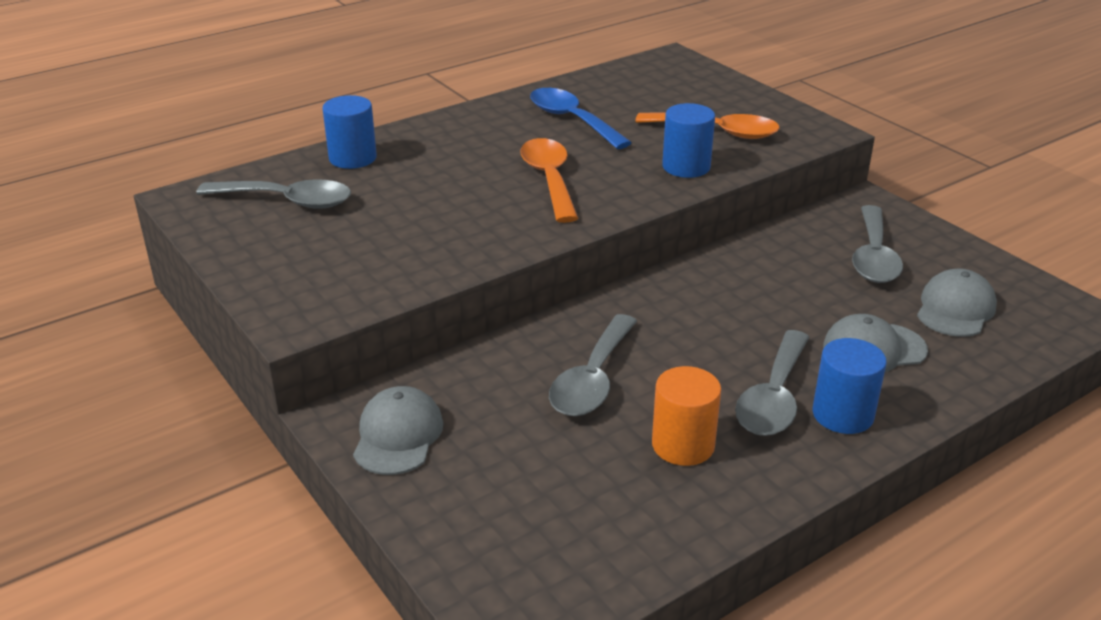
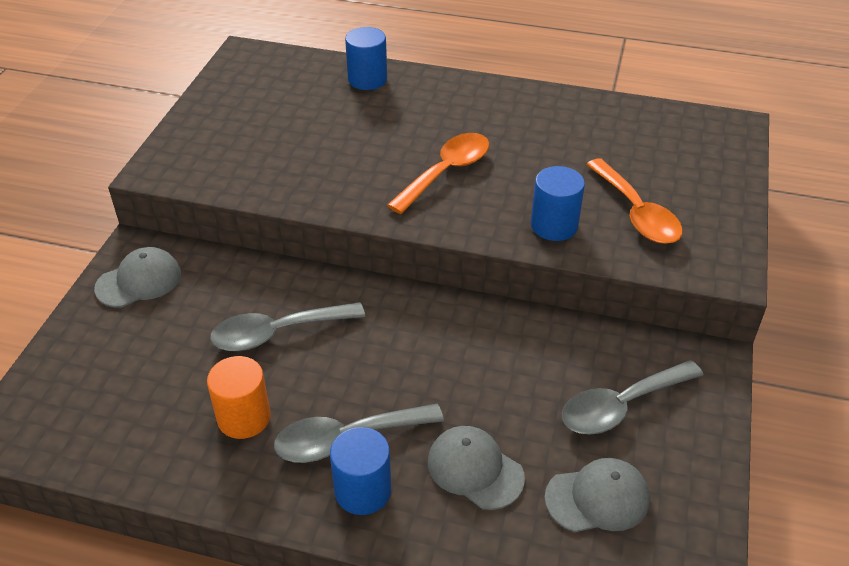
camera: 50 degrees right, 10 degrees up
(287, 201) = (284, 88): grey spoon -> none
(572, 120) = (550, 135): blue spoon -> none

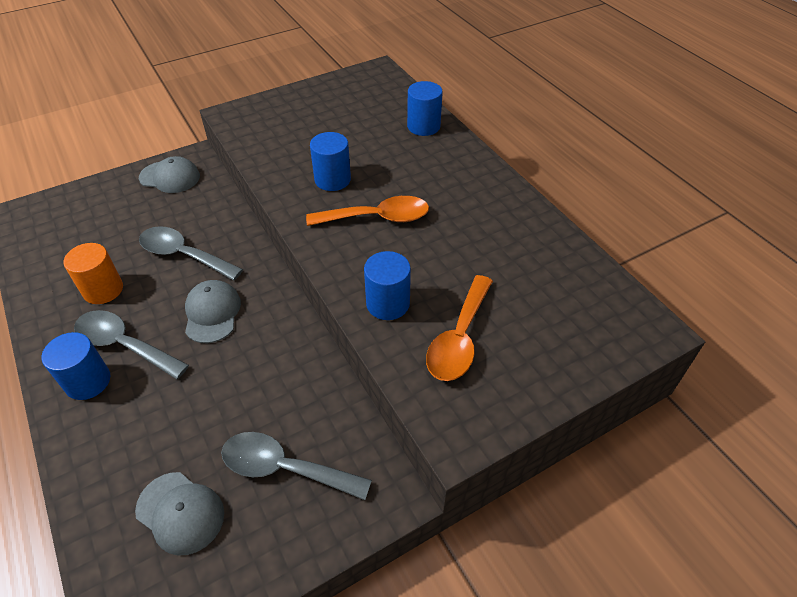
camera: 45 degrees right, 5 degrees up
(358, 167) = (332, 179): none -> blue cylinder
(475, 469) = (151, 424): grey cap -> grey cap (212, 313)

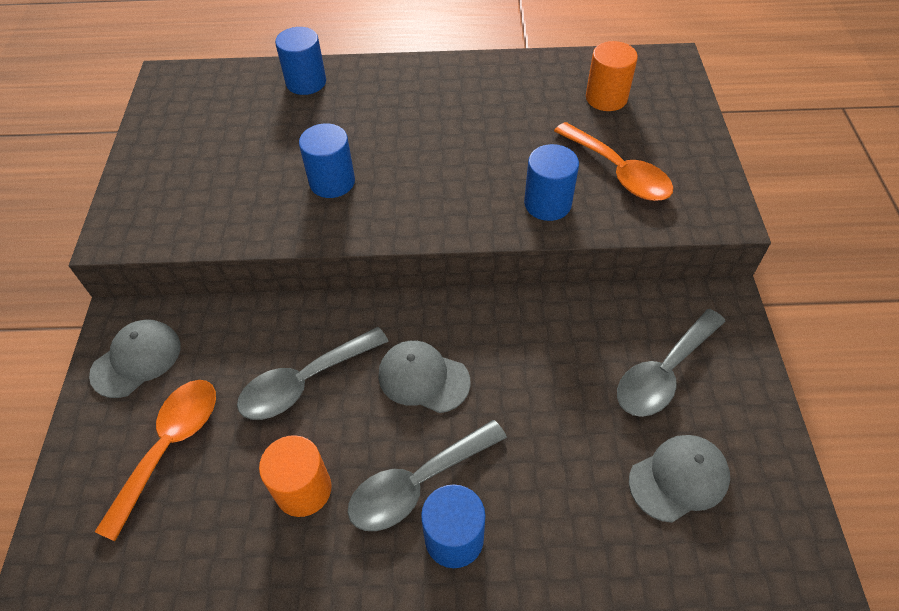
camera: 60 degrees left, 5 degrees up
(377, 218) = (422, 168): orange spoon -> orange spoon (170, 447)
(553, 298) = (606, 98): none -> orange cylinder

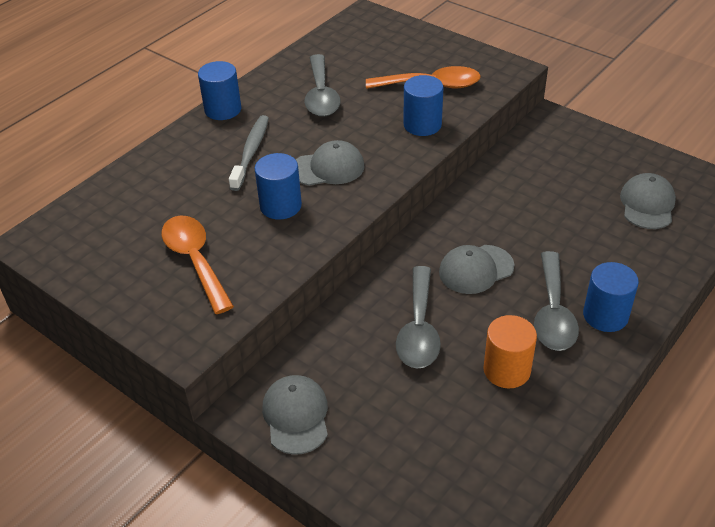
camera: 50 degrees left, 10 degrees down
(170, 447) = (401, 428): orange spoon -> orange spoon (195, 260)
(306, 82) = (153, 170): blue cylinder -> blue cylinder (223, 109)
(384, 120) = (251, 152): none -> grey toothbrush
(413, 179) = (328, 168): none -> grey cap
(606, 98) = (363, 54): orange cylinder -> none
(663, 373) = (575, 169): grey spoon -> grey spoon (321, 95)

